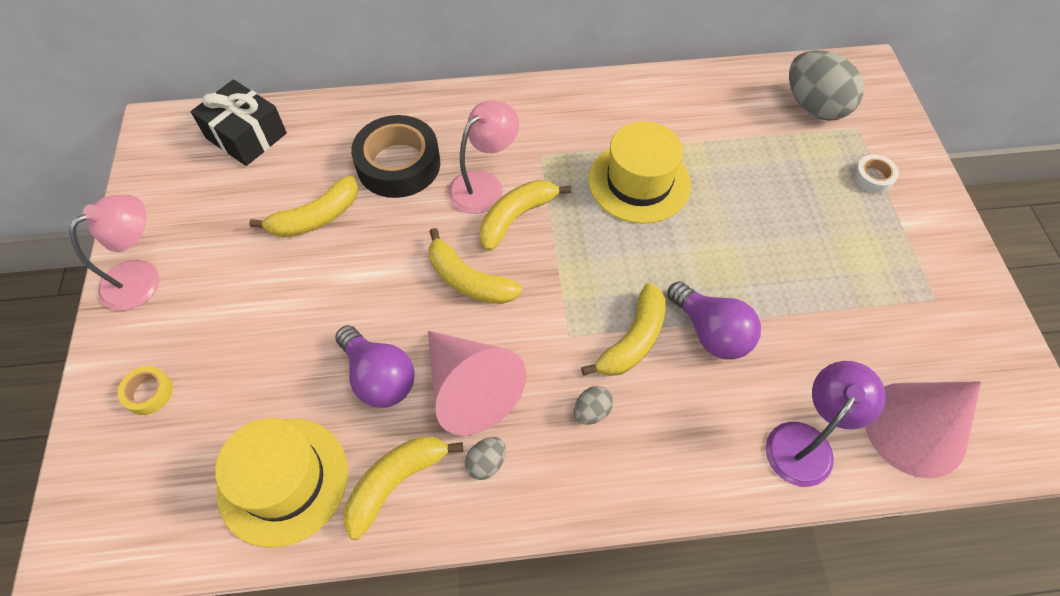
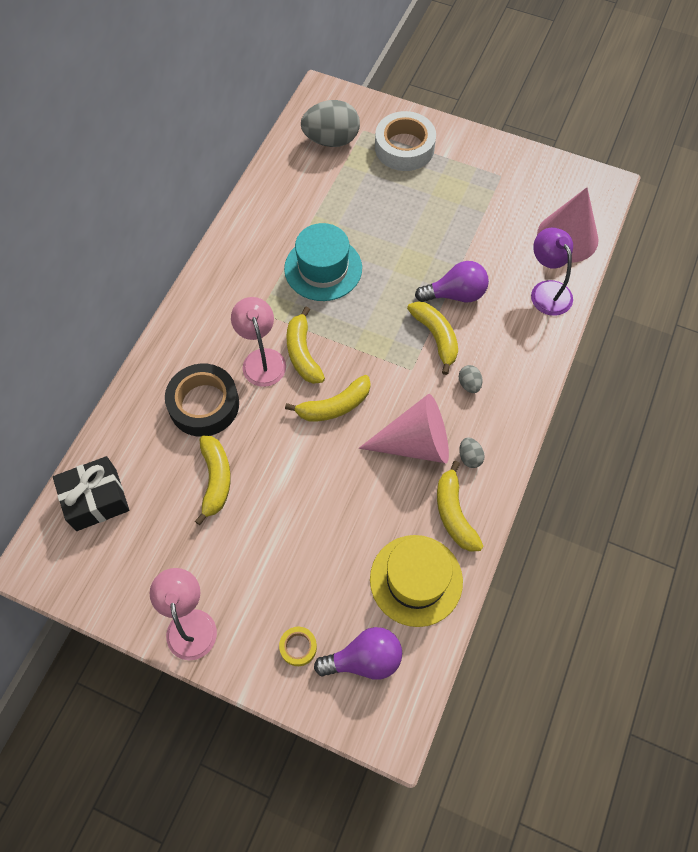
camera: 60 degrees left, 5 degrees up
(379, 377) = (375, 492): purple light bulb -> purple light bulb (364, 659)
(639, 182) = (323, 268): yellow hat -> turquoise hat
(873, 177) = (404, 147): white tape -> white tape, size x2.16

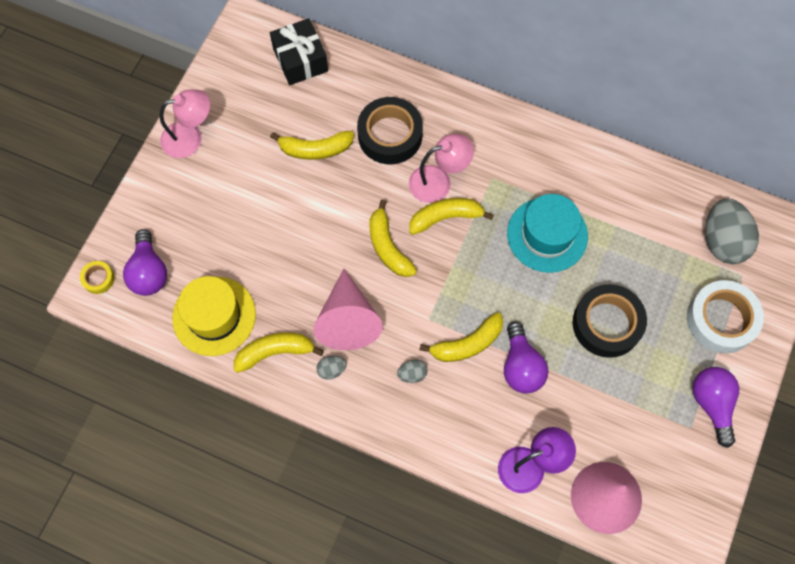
camera: 90 degrees right, 5 degrees up
(298, 647) = (163, 220): yellow tape -> yellow tape (98, 279)
(411, 227) = (607, 324): none -> black tape
(479, 160) = (712, 404): none -> purple light bulb

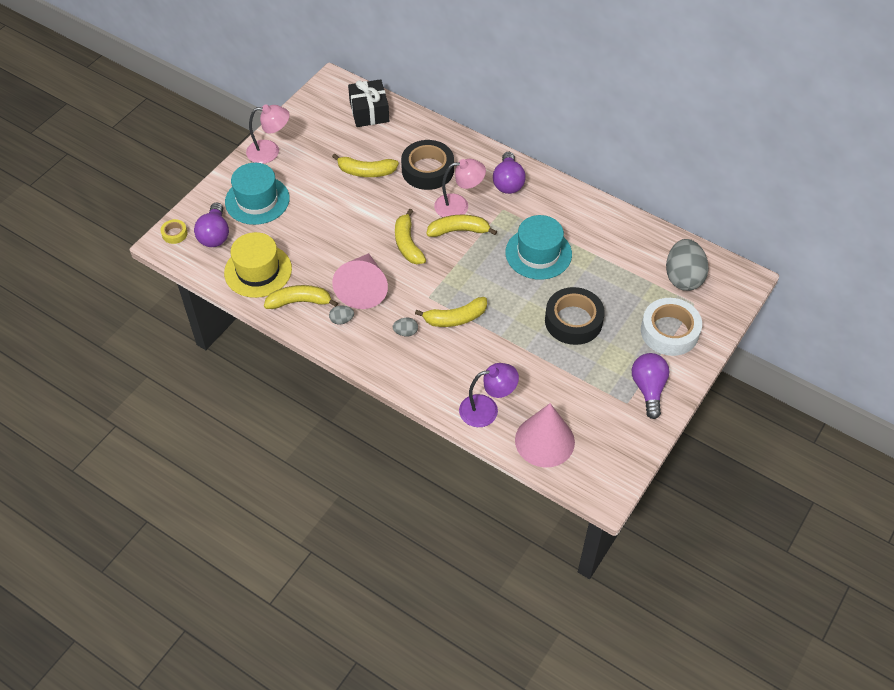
camera: 10 degrees right, 15 degrees down
(190, 213) = (257, 200): none -> turquoise hat
(521, 366) = (495, 340): purple light bulb -> purple light bulb (508, 182)

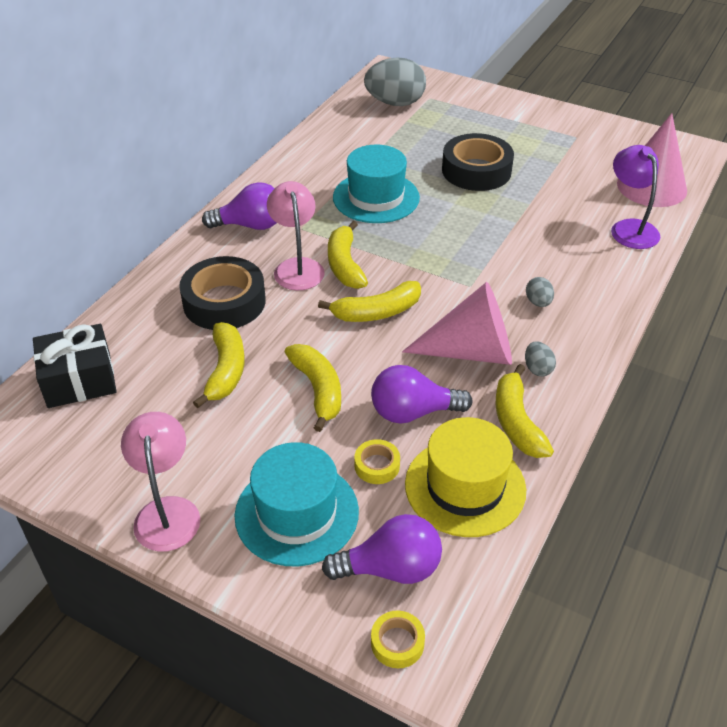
camera: 95 degrees left, 10 degrees down
(281, 234) = (377, 466): none -> yellow tape
(455, 318) = (500, 260): yellow banana -> yellow banana (318, 390)
(648, 389) = (553, 124): purple light bulb -> purple light bulb (413, 412)
(669, 331) = (472, 112): white tape -> none

